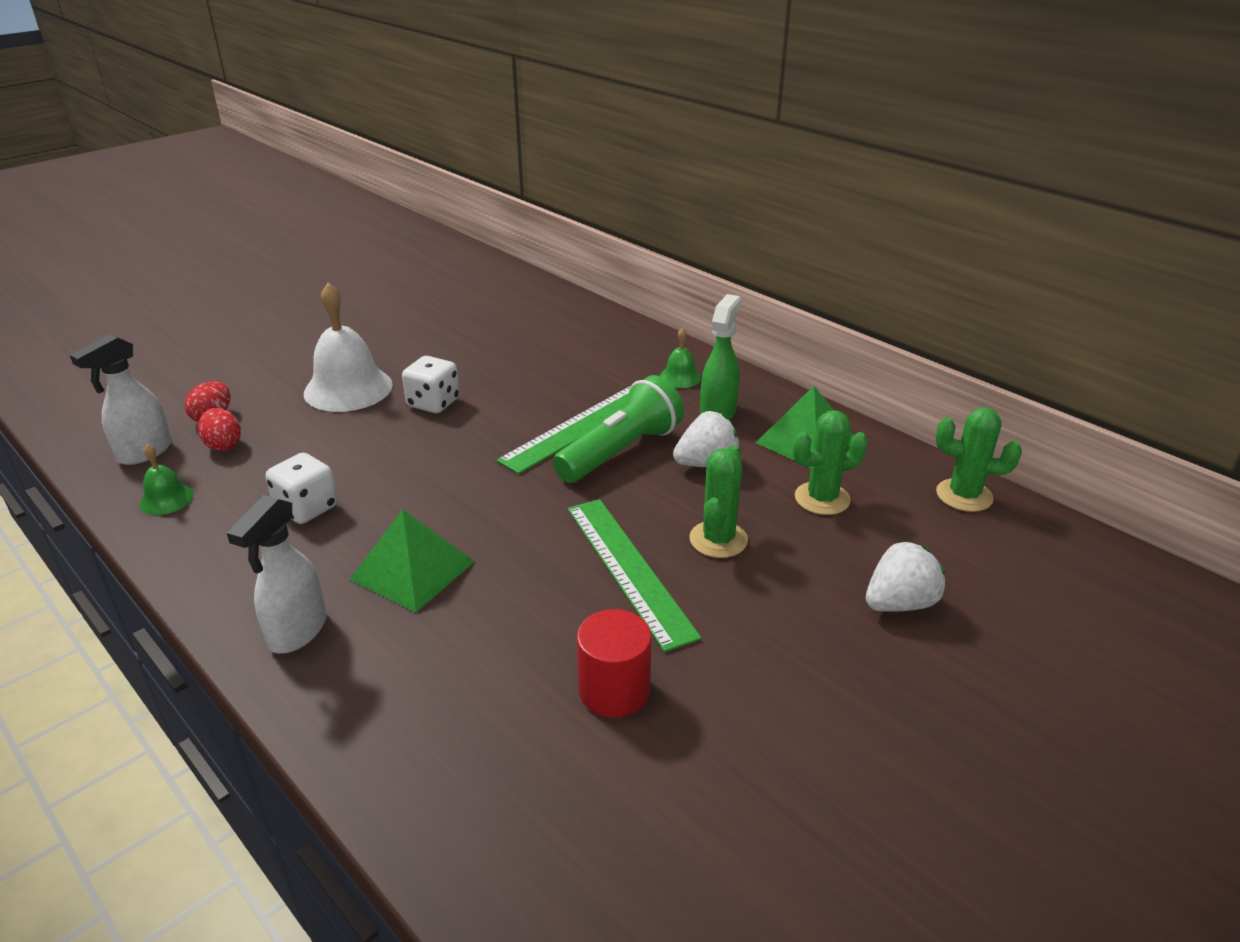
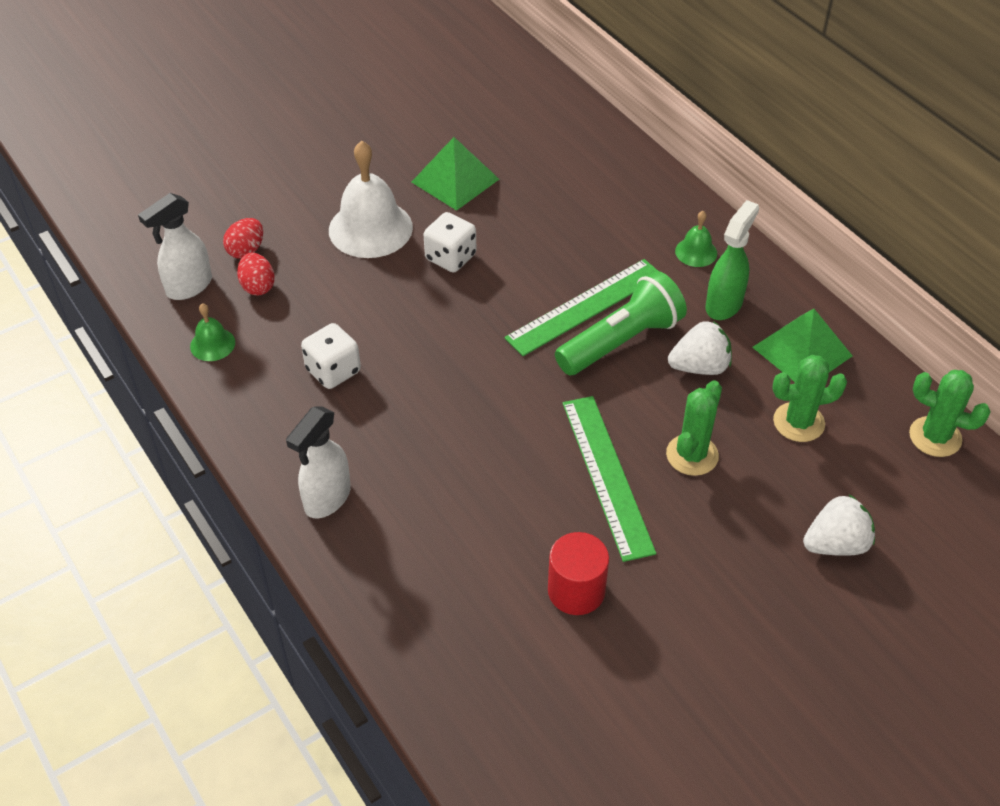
camera: 10 degrees right, 15 degrees up
(412, 570) = (422, 450): green pyramid -> green pyramid (455, 180)

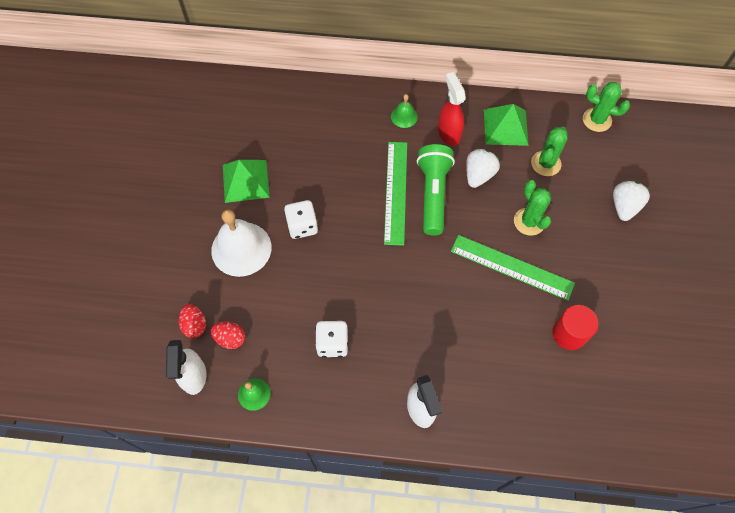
camera: 50 degrees left, 15 degrees up
(724, 304) = (449, 133): green spray bottle -> red spray bottle
(935, 437) = (597, 120): green cactus -> green cactus turned 45 degrees clockwise

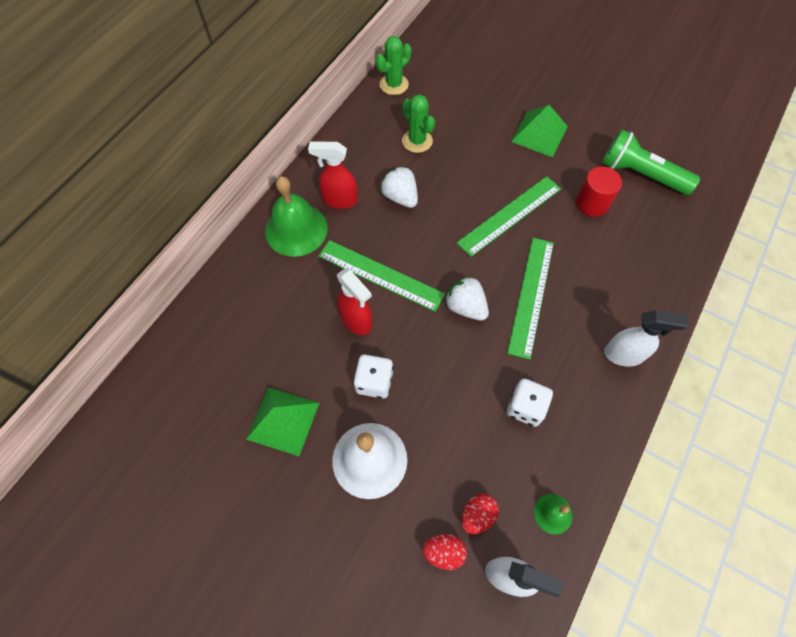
camera: 65 degrees left, 0 degrees up
(347, 192) = (356, 320): none -> red spray bottle
(404, 116) = (296, 229): green bell -> green bell, size x2.04
(433, 194) = (401, 244): green flashlight -> green flashlight (640, 174)
(438, 313) = (531, 296): none -> green ruler
(505, 127) = (360, 152): green pyramid -> green pyramid (539, 134)
(529, 221) = (470, 181): green cactus -> none
(624, 206) = (489, 108): white strawberry -> white strawberry (465, 307)

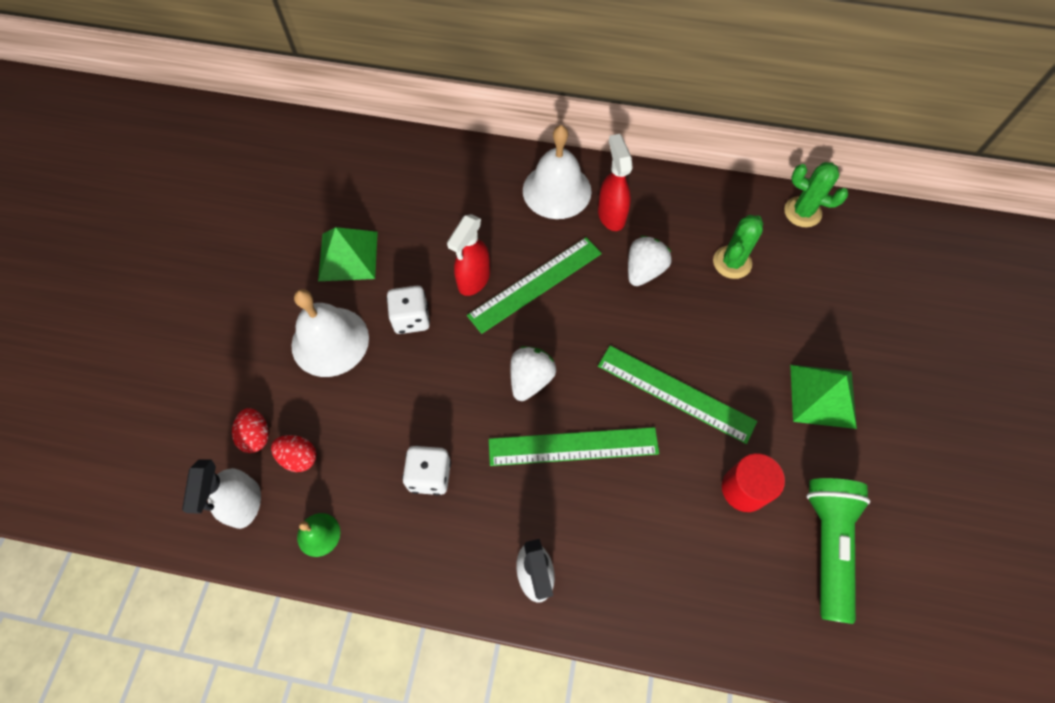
camera: 70 degrees right, 0 degrees up
(296, 229) = (557, 190): green bell -> white bell
(380, 275) = (535, 284): green ruler -> green ruler turned 45 degrees clockwise

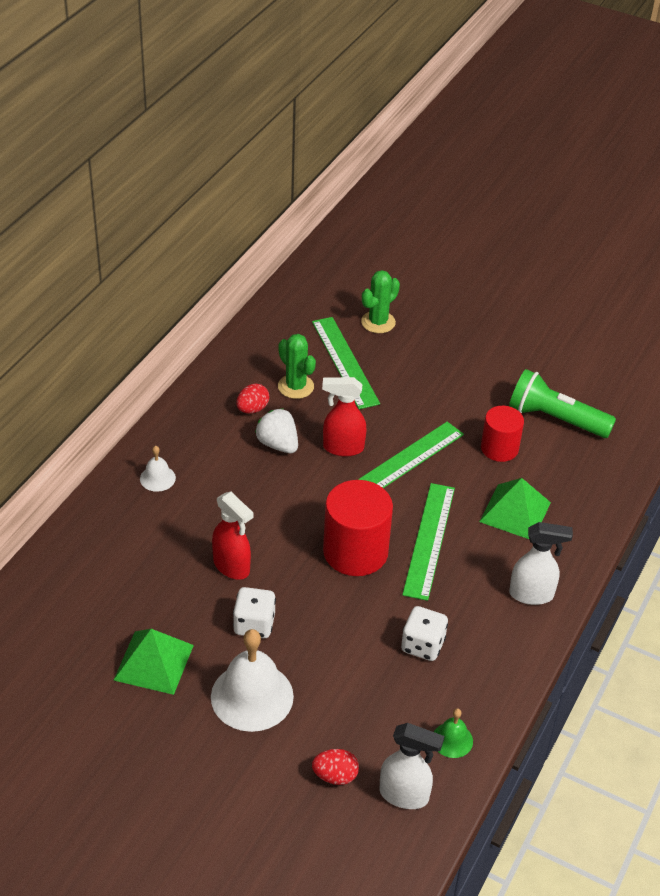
camera: 75 degrees left, 20 degrees down
(299, 457) = (371, 743): red egg -> red egg (252, 409)
(530, 379) = (355, 552): white strawberry -> red cylinder
(535, 284) = (257, 522): green ruler -> green ruler (345, 362)
(557, 190) = (157, 478): white bell -> white bell, size x0.49
(611, 215) = (207, 448): red spray bottle -> red spray bottle (342, 448)
(802, 212) = (266, 327): green cactus -> green cactus (378, 322)
(822, 396) = (439, 378): green pyramid -> green pyramid (515, 512)

